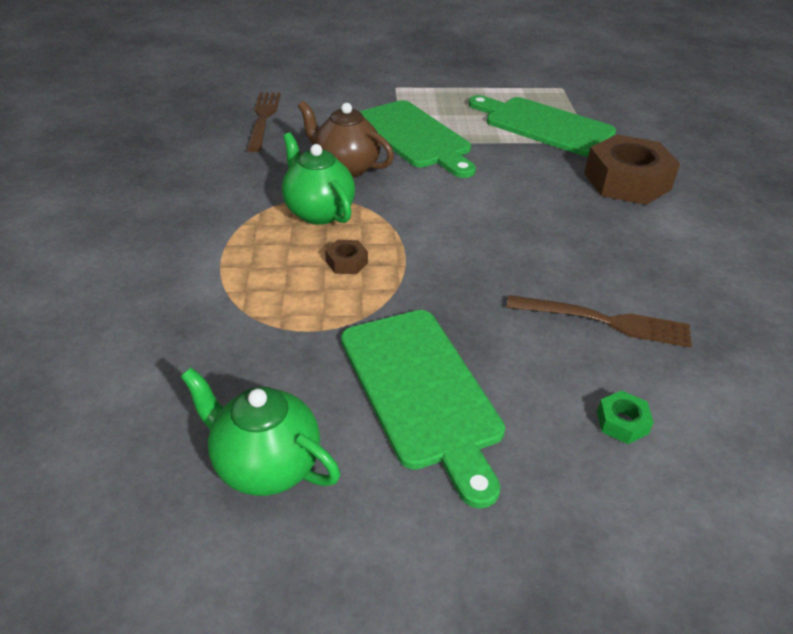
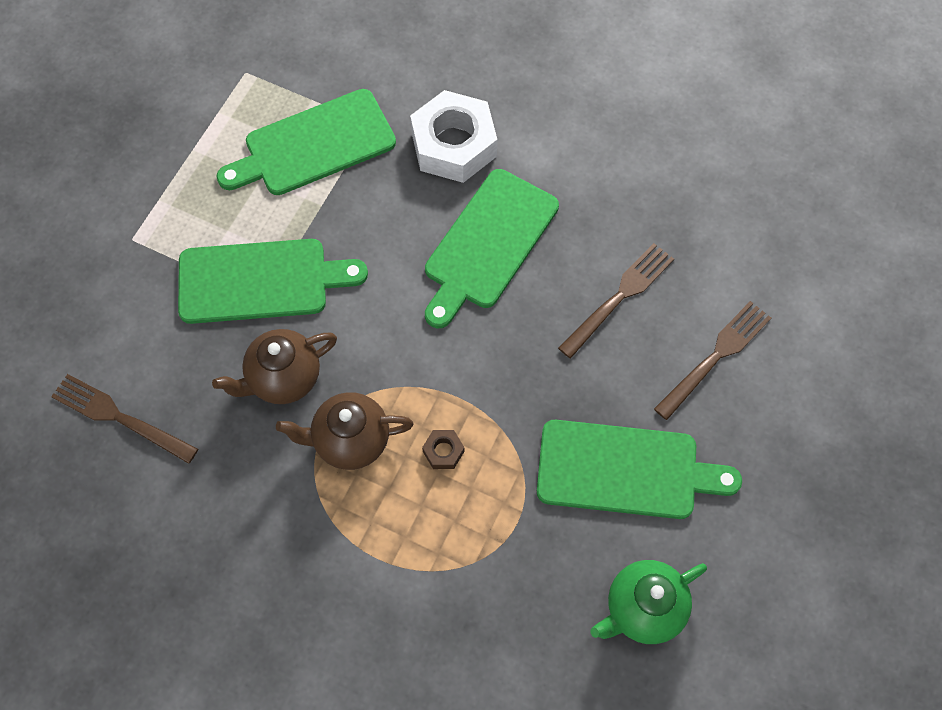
camera: 60 degrees left, 25 degrees up
(318, 212) = (350, 441): green teapot -> brown teapot
(563, 225) = (488, 244): none -> green cutting board
(622, 422) = (715, 356): green nut -> brown fork
(626, 181) = (454, 145): brown nut -> white nut

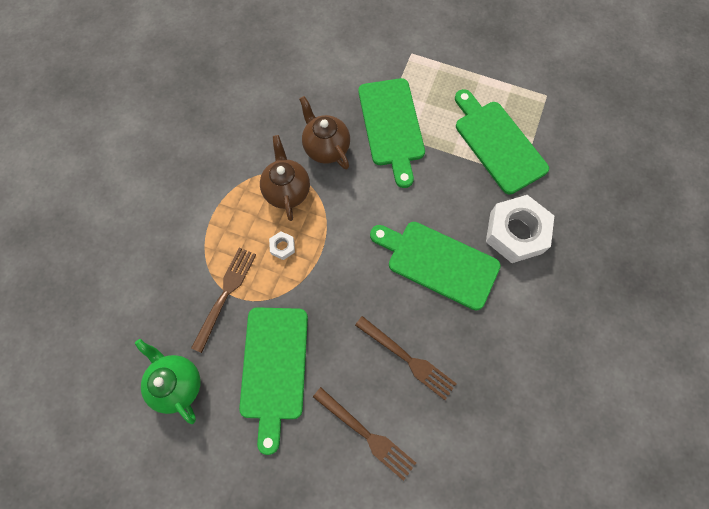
camera: 85 degrees right, 5 degrees up
(119, 417) = (295, 67): brown fork -> brown fork (225, 294)
(443, 451) = (282, 247): brown nut -> white nut

